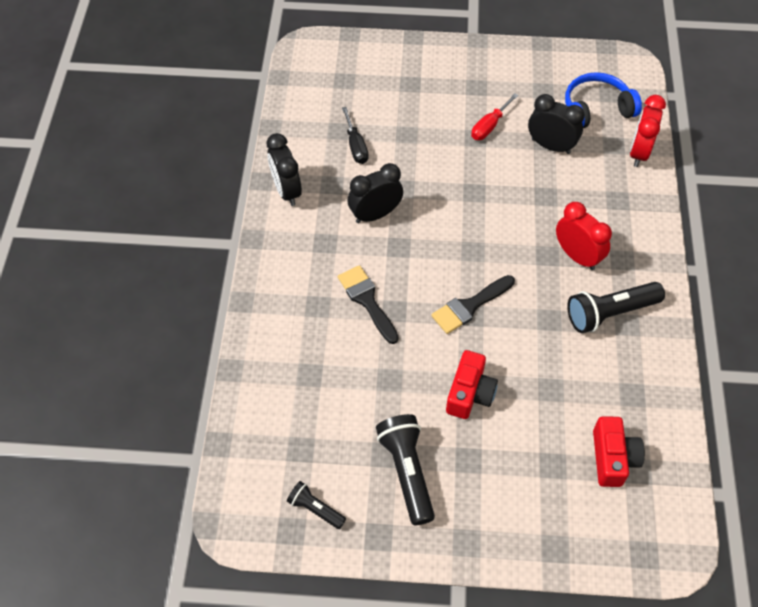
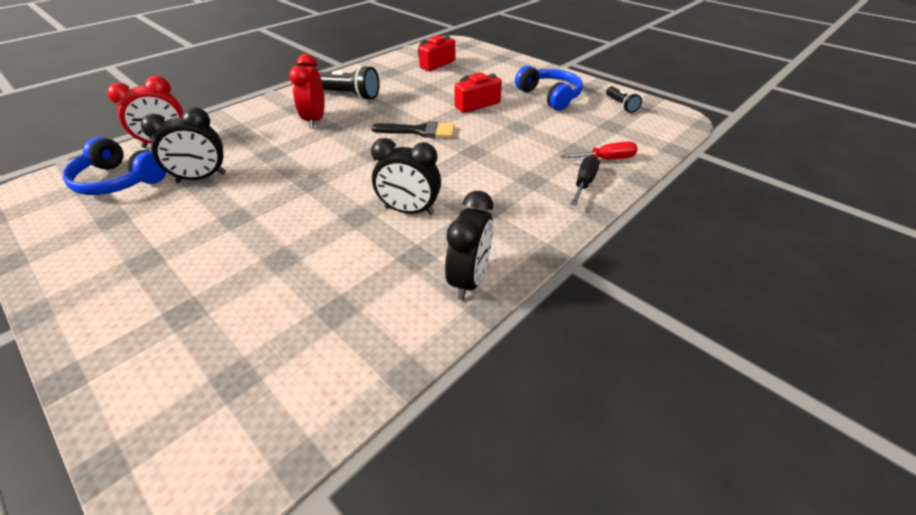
camera: 140 degrees left, 15 degrees down
(355, 146) = (343, 280): black screwdriver -> black screwdriver (584, 183)
(367, 300) = (487, 165): black brush -> none
(407, 471) = (550, 96): black flashlight -> blue headphones
(489, 126) = (208, 219): red screwdriver -> red screwdriver (606, 159)
(550, 146) = (202, 178): black clock -> black clock turned 90 degrees counterclockwise

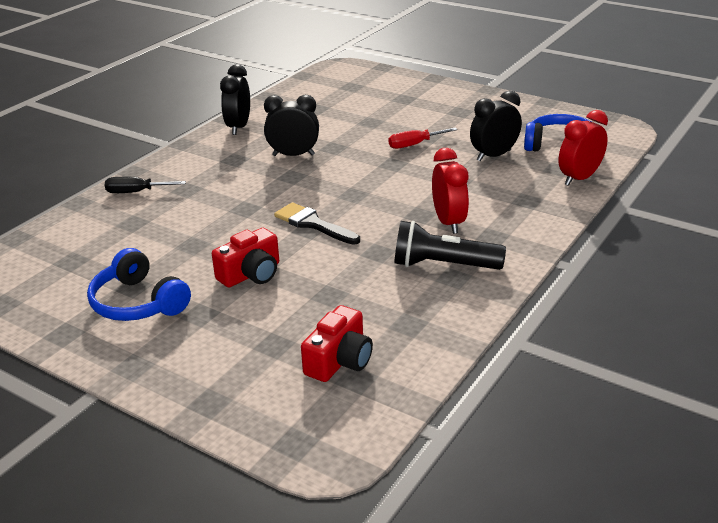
camera: 170 degrees right, 10 degrees down
(419, 131) = (313, 224): black brush -> black brush turned 45 degrees clockwise
(584, 183) = (136, 192): black screwdriver -> black screwdriver turned 75 degrees clockwise
(606, 159) = (102, 217): red screwdriver -> red screwdriver (414, 144)
(621, 105) = (36, 298): black flashlight -> none

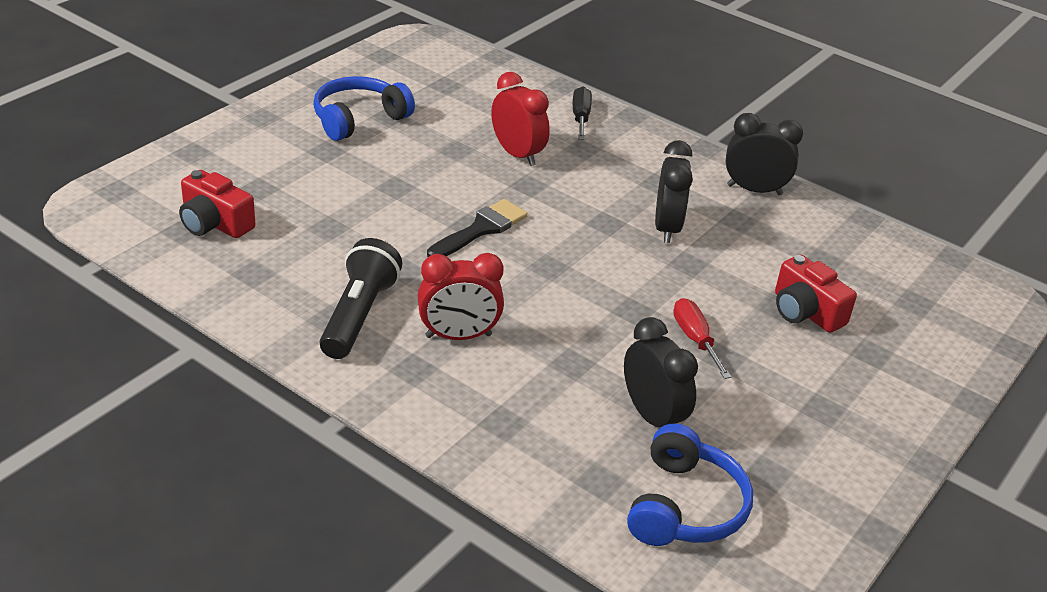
camera: 90 degrees right, 5 degrees up
(251, 274) = (386, 182): red camera -> red camera (805, 312)
(579, 178) = (563, 498): red clock -> red clock (517, 154)

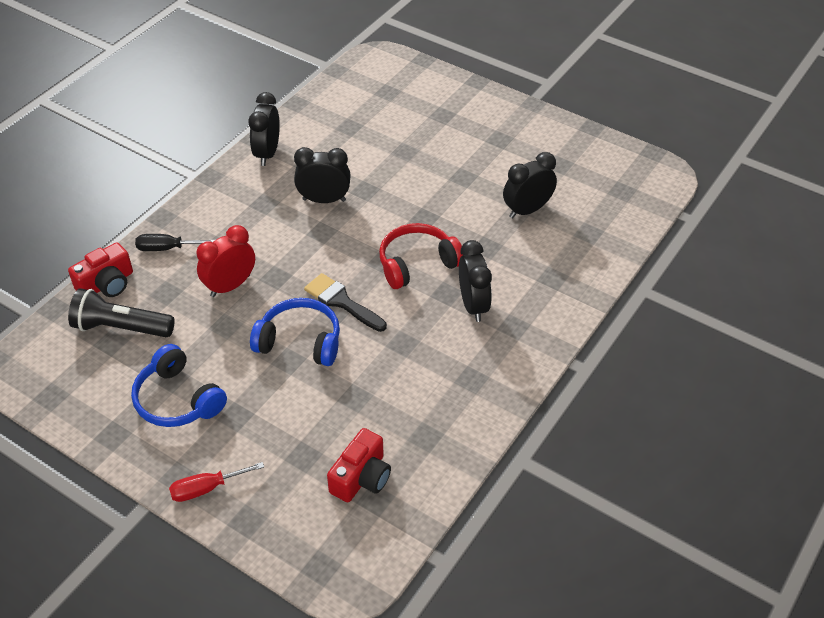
camera: 90 degrees left, 10 degrees up
(359, 315) = (463, 363): black flashlight -> black flashlight (121, 328)
(458, 336) = (473, 305): red clock -> black clock
(542, 295) = (417, 263): none -> red headphones
(685, 506) = (597, 198): blue headphones -> blue headphones (300, 341)
(695, 339) = (448, 189): red screwdriver -> red screwdriver (206, 488)
(805, 312) = (408, 139): red camera -> red camera (107, 284)

